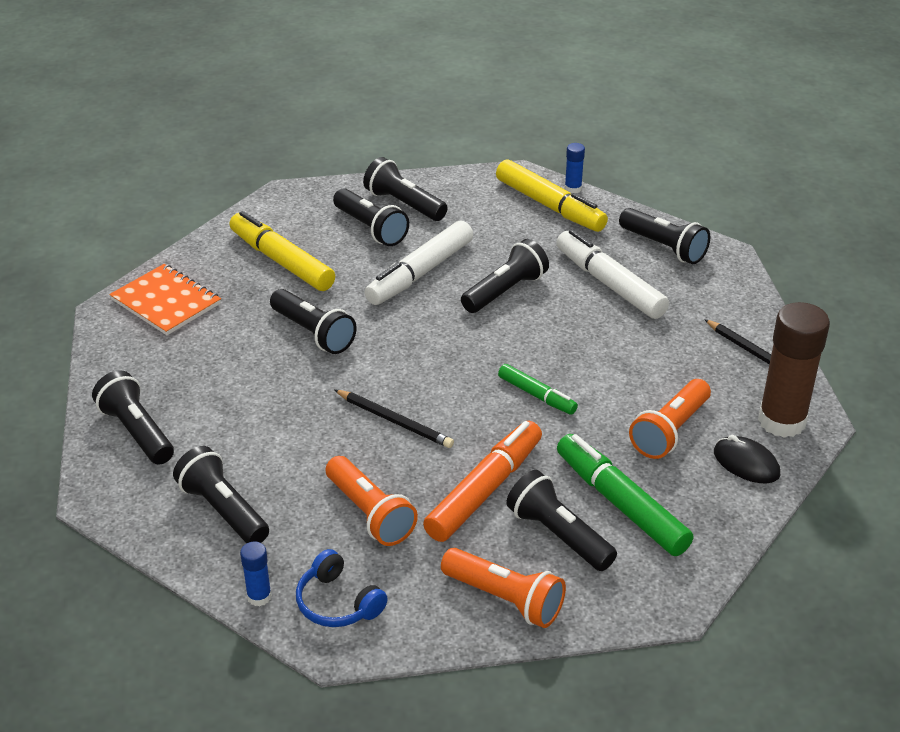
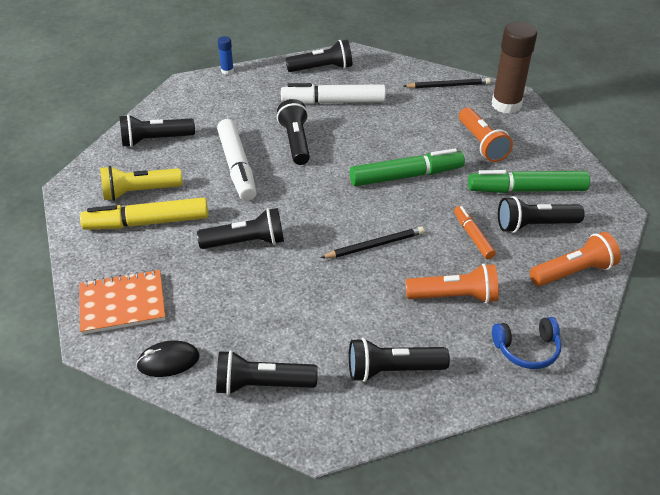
camera: 55 degrees left, 5 degrees up
(259, 596) = (494, 387): blue glue stick -> none
(319, 235) = (139, 192): none -> yellow flashlight
(371, 229) = (163, 166): black flashlight -> none
(485, 490) = (473, 236): orange marker -> orange marker, size x0.56
(537, 395) = (406, 176): green marker -> green marker, size x1.77
(549, 206) = (233, 87): yellow marker -> none
(746, 463) = (529, 132): black mouse -> black mouse (168, 361)

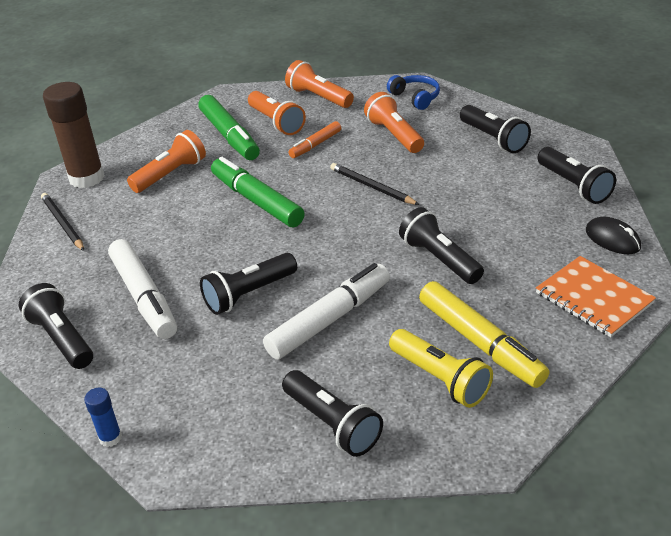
camera: 115 degrees left, 5 degrees down
(534, 225) = (276, 122): black flashlight -> orange flashlight

